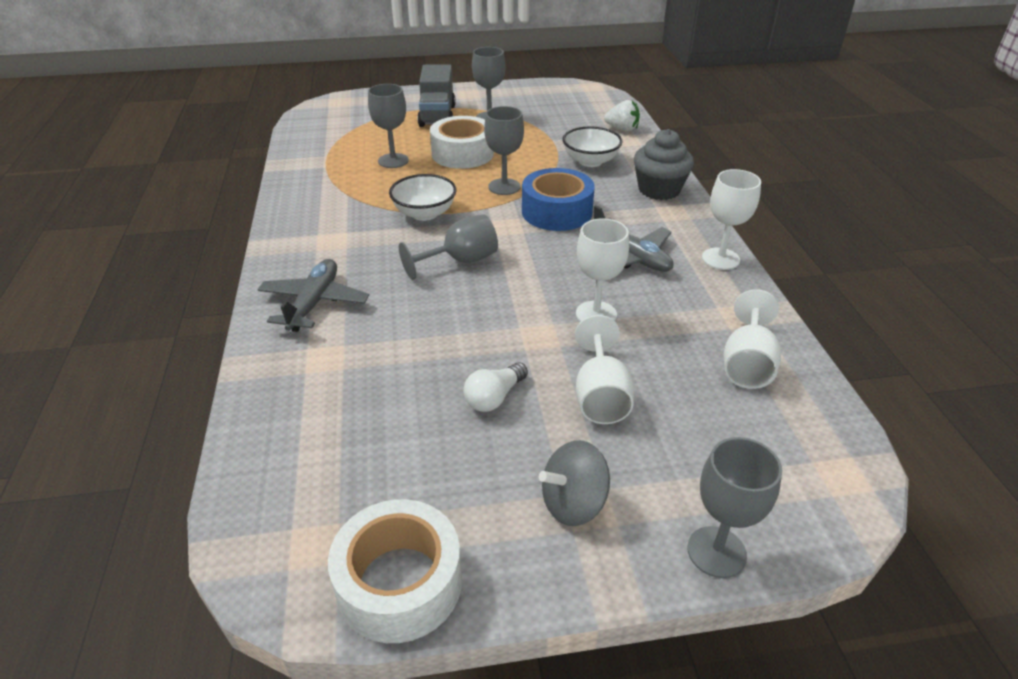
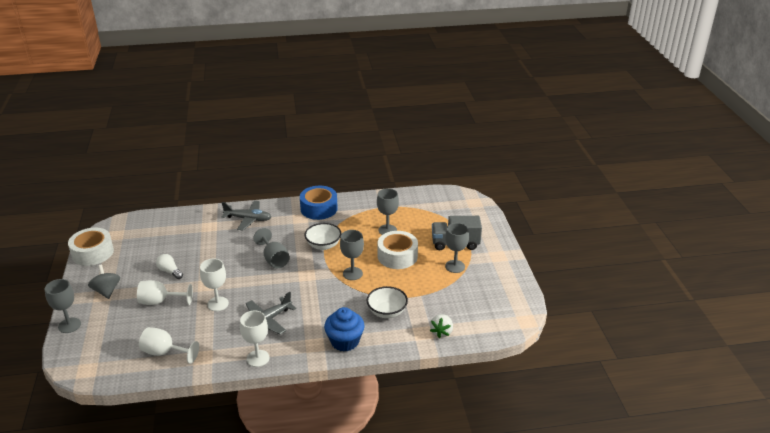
camera: 90 degrees right, 5 degrees down
(556, 212) = (320, 294): blue tape -> blue tape (319, 208)
(659, 190) = (345, 341): grey cupcake -> blue cupcake

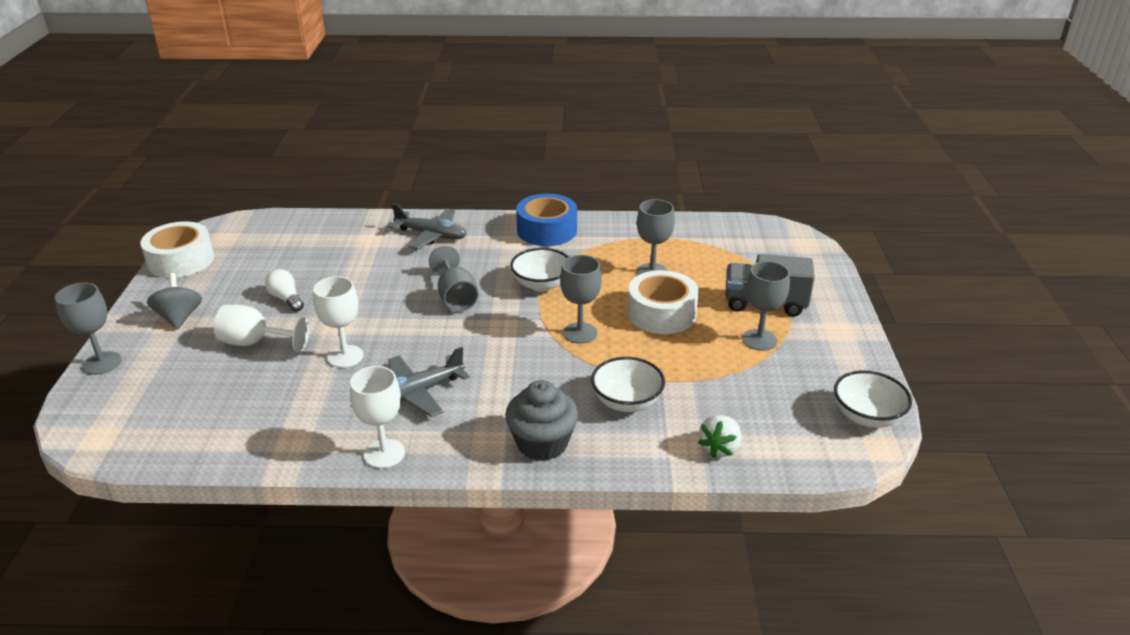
camera: 10 degrees right, 0 degrees up
(164, 352) = (233, 424): white goblet -> none
(345, 341) = (542, 443): blue cupcake -> grey cupcake
(517, 305) = (867, 416): none -> white bowl

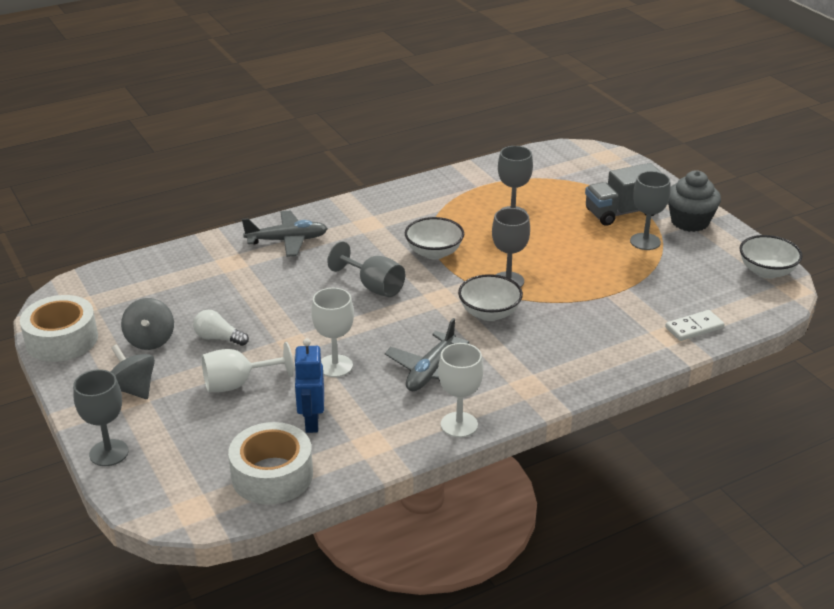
camera: 30 degrees left, 0 degrees up
(237, 282) = (150, 340): none -> grey spinning top
(270, 399) = (311, 422): none -> blue robot
(542, 443) = (569, 371): grey cupcake -> grey cupcake (689, 222)
(547, 230) = (387, 205): blue tape -> none
(626, 402) = (598, 320): white bowl -> white bowl (489, 313)
(661, 313) = (554, 245): white tape -> white tape (272, 475)
(720, 448) = (694, 328): white strawberry -> white domino

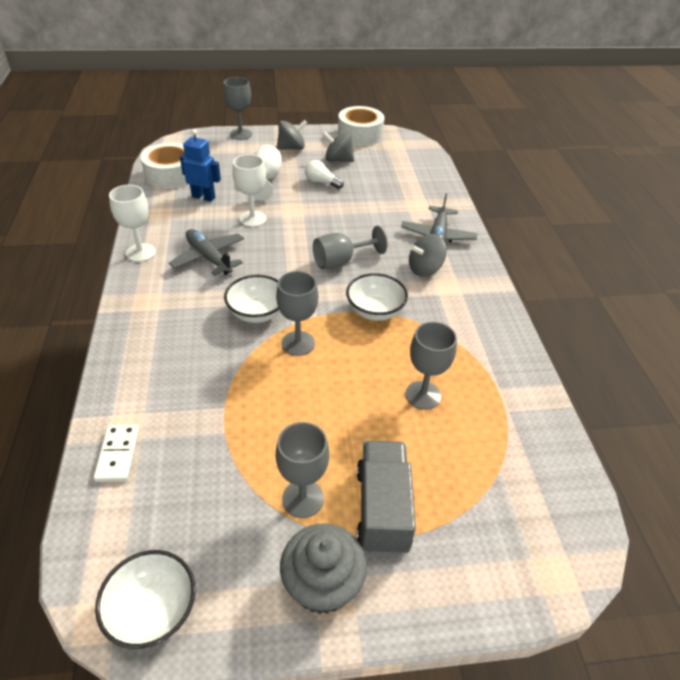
camera: 110 degrees right, 10 degrees up
(218, 338) = (321, 182): white light bulb -> white light bulb turned 105 degrees counterclockwise
(351, 238) = (425, 269): none -> grey spinning top

